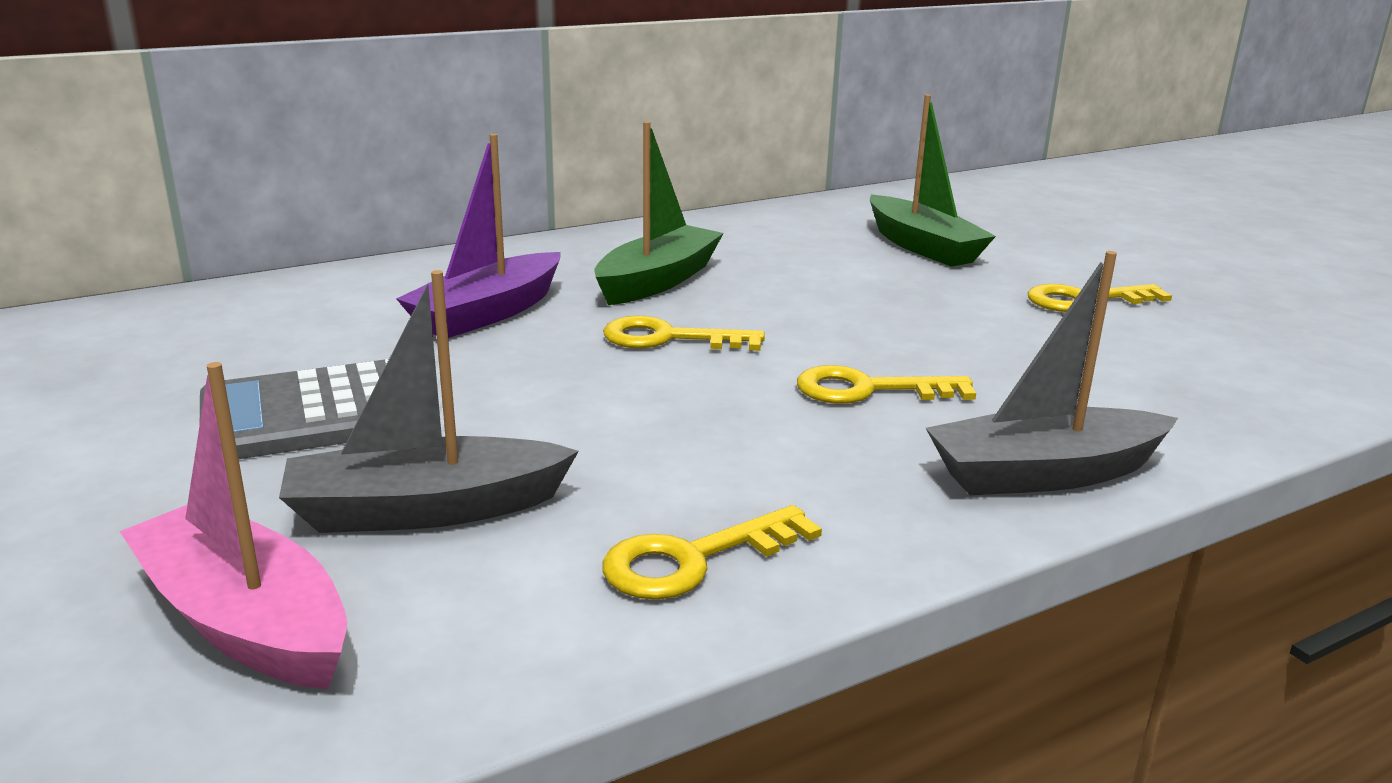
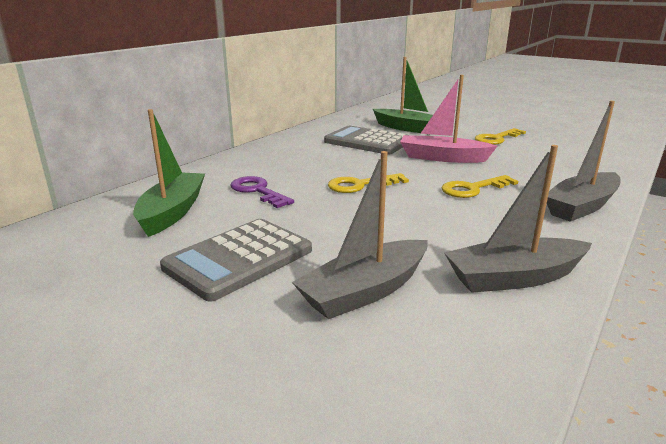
camera: 25 degrees left, 0 degrees up
(244, 621) = (356, 378): pink boat -> pink boat (442, 158)
(487, 313) = (257, 191): purple boat -> purple key
(658, 281) = (318, 161): green boat -> green boat (172, 212)
(693, 560) = (514, 278): yellow key -> grey boat
(800, 260) = (367, 142): none -> grey calculator

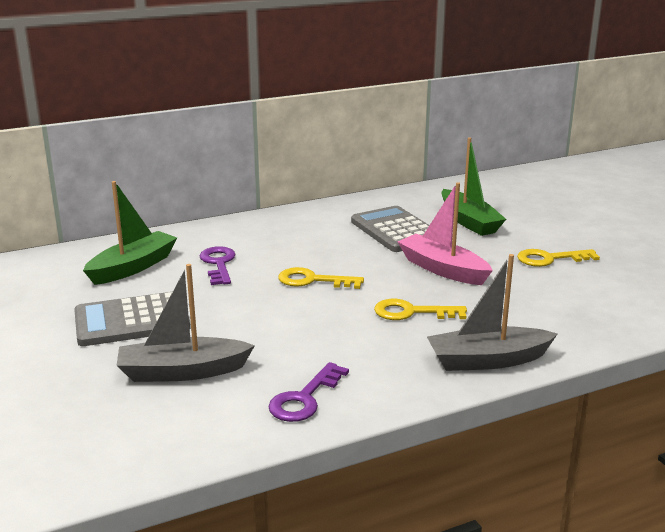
camera: 30 degrees right, 0 degrees up
(514, 278) = (304, 399): grey boat -> purple key

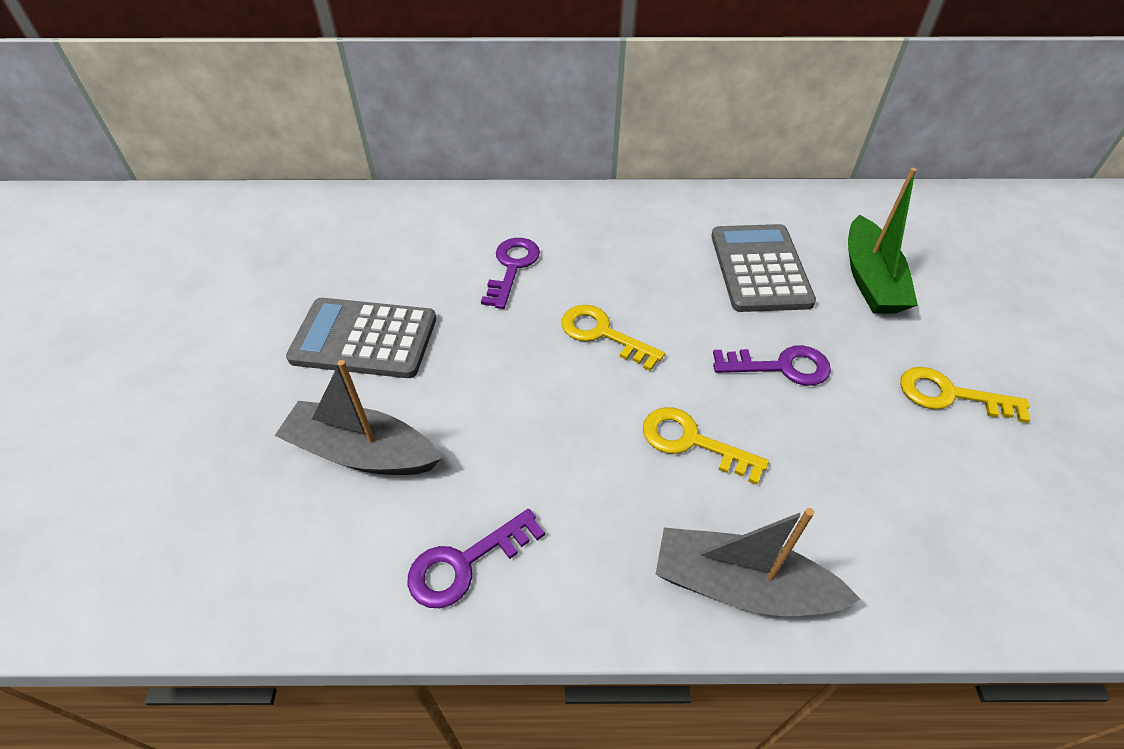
camera: 25 degrees right, 25 degrees up
(133, 267) = (419, 244): green boat -> none
(442, 269) = (781, 367): pink boat -> purple key

